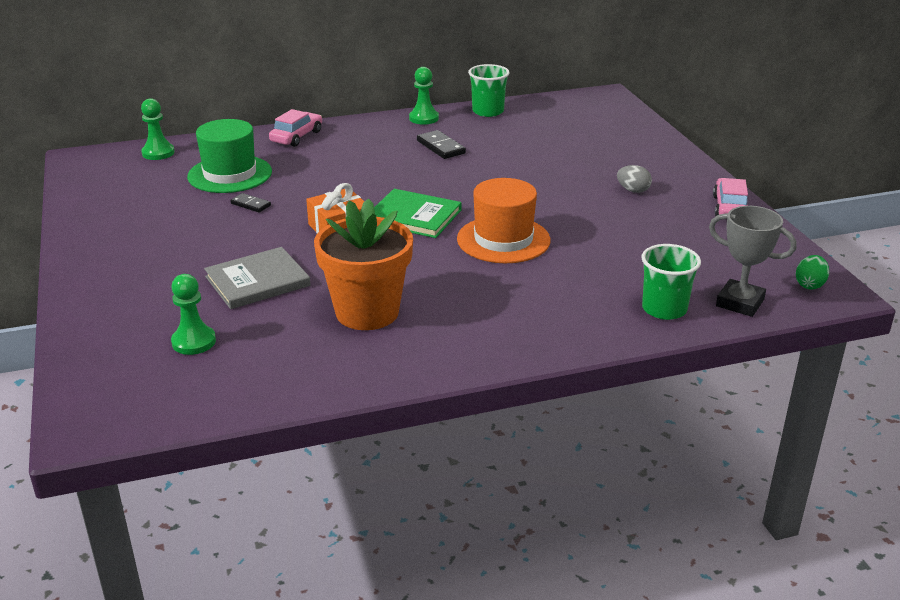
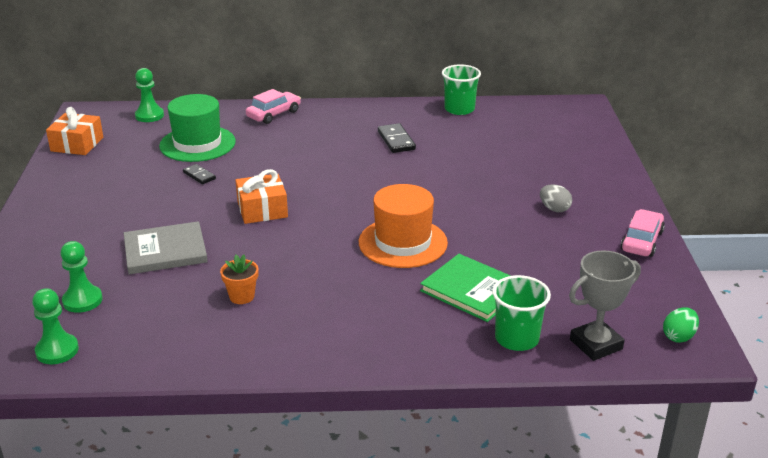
camera: 15 degrees right, 0 degrees up
(91, 190) = (77, 144): none -> orange gift
(367, 312) = (242, 296): orange flower pot -> orange flower pot, size x0.43
(414, 216) = (334, 207): green book -> green book (472, 290)
(424, 118) = (396, 109): green pawn -> green pawn (57, 350)
(740, 303) = (596, 344): grey trophy -> grey trophy turned 75 degrees counterclockwise

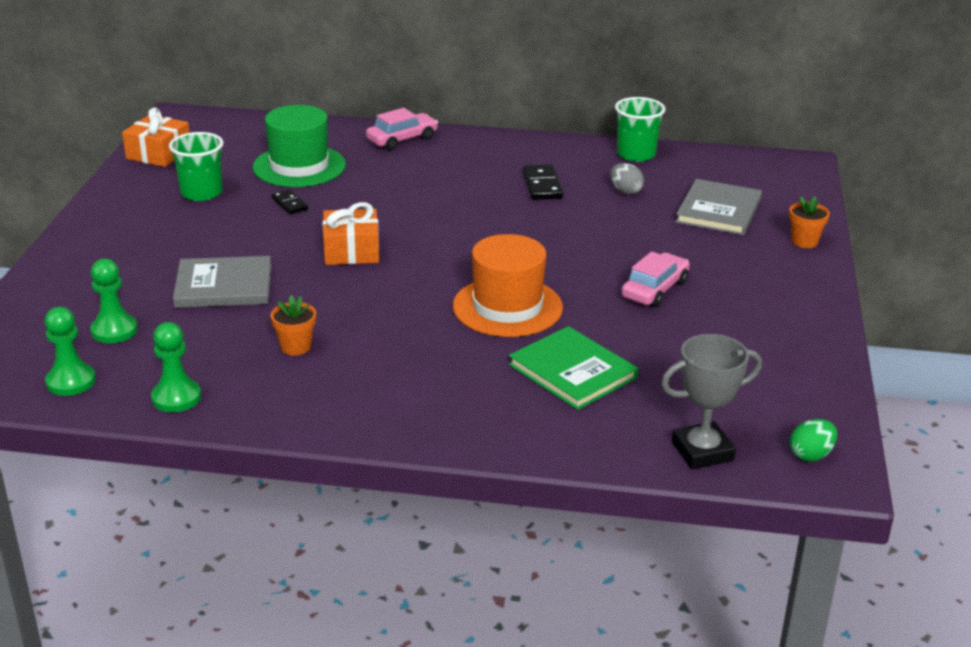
camera: 10 degrees right, 0 degrees up
(149, 116) = (252, 128): green pawn -> green pawn (176, 397)
(517, 339) = (606, 433): green cup -> green cup (201, 193)
(537, 147) = (718, 211): none -> grey book
(554, 209) = (712, 287): grey egg -> grey egg (625, 191)
(609, 165) = (804, 241): none -> orange flower pot
(641, 241) = (809, 338): pink car -> pink car (655, 289)

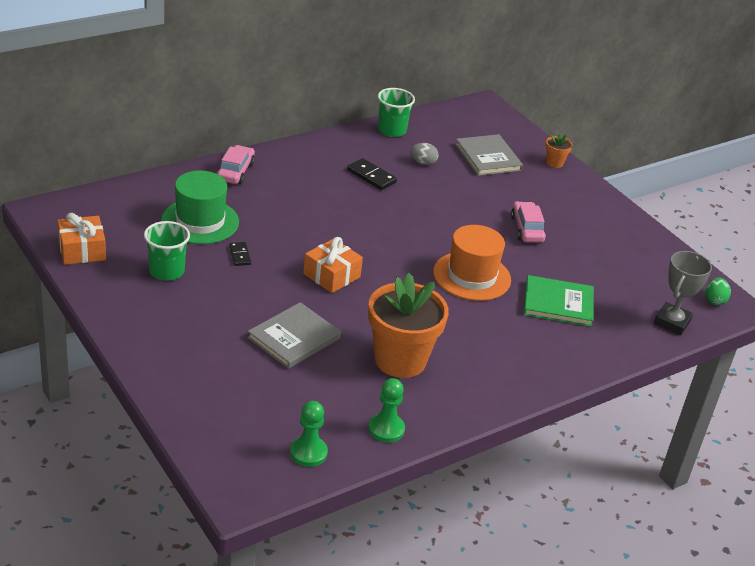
camera: 45 degrees left, 5 degrees up
(114, 330) = (277, 404): green pawn -> none
(290, 204) = (240, 255): black domino -> black domino turned 60 degrees clockwise
(295, 347) = (400, 360): orange flower pot -> orange flower pot, size x2.35

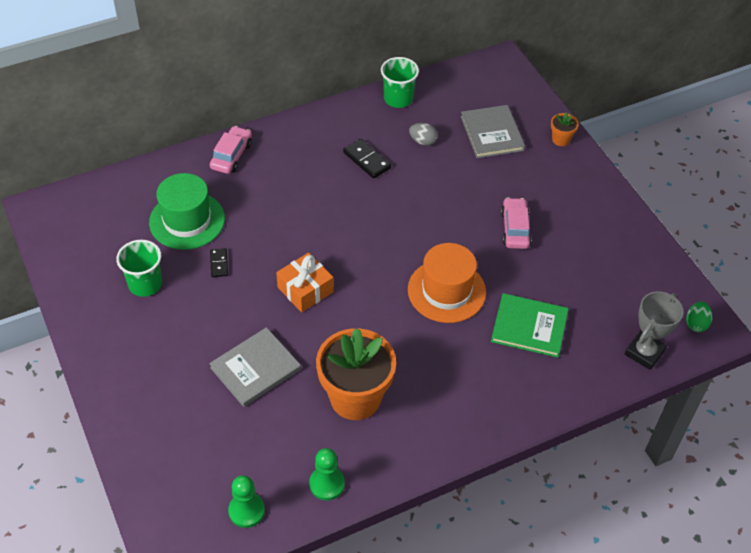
camera: 10 degrees right, 15 degrees up
(82, 250) = (68, 257): orange gift -> none

